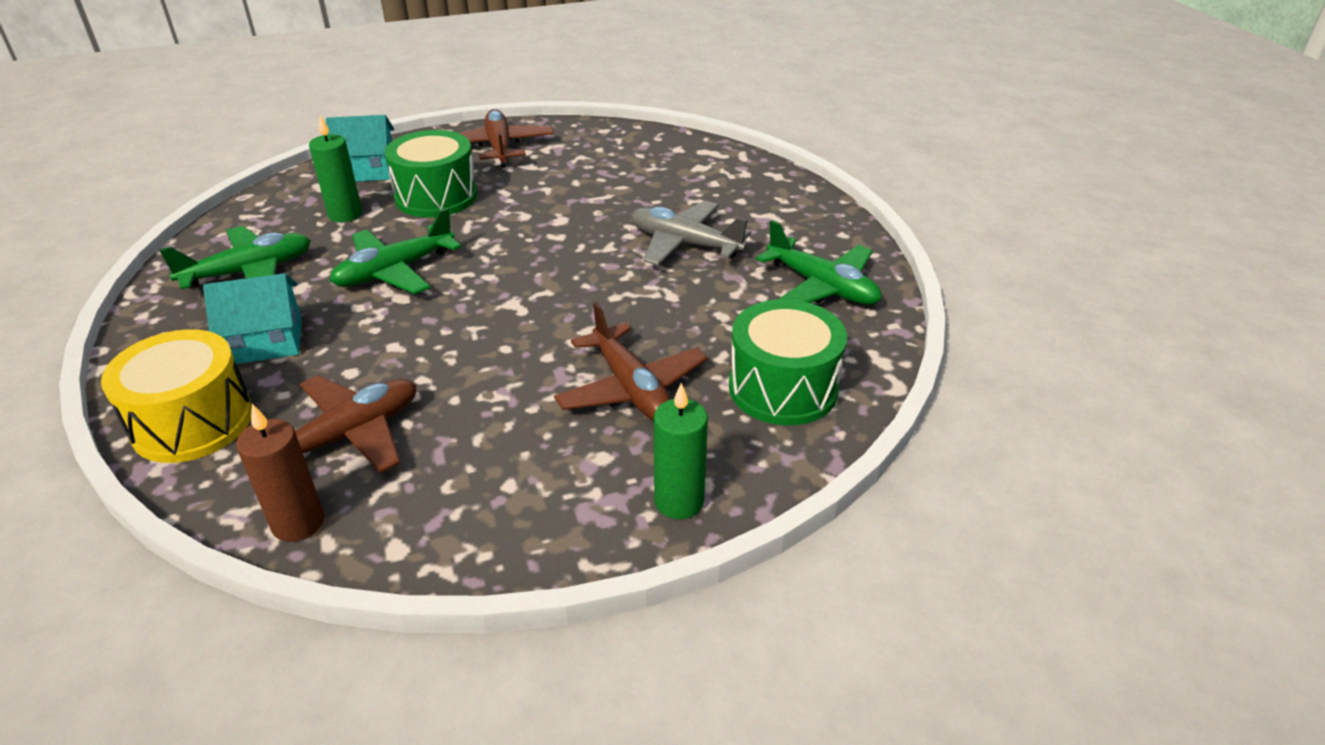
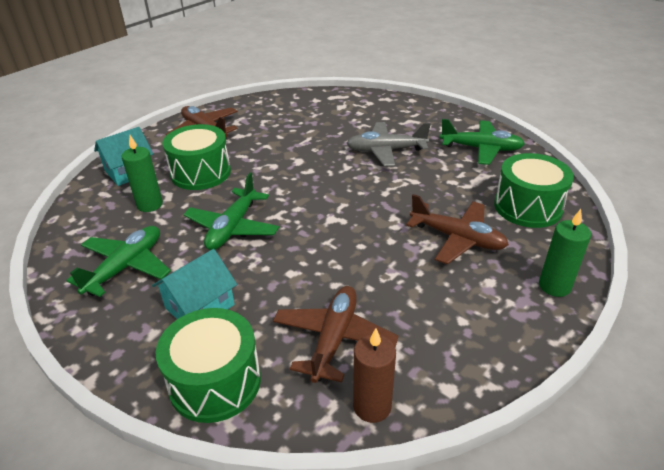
camera: 30 degrees left, 0 degrees up
(192, 422) = (215, 382): yellow drum -> green drum

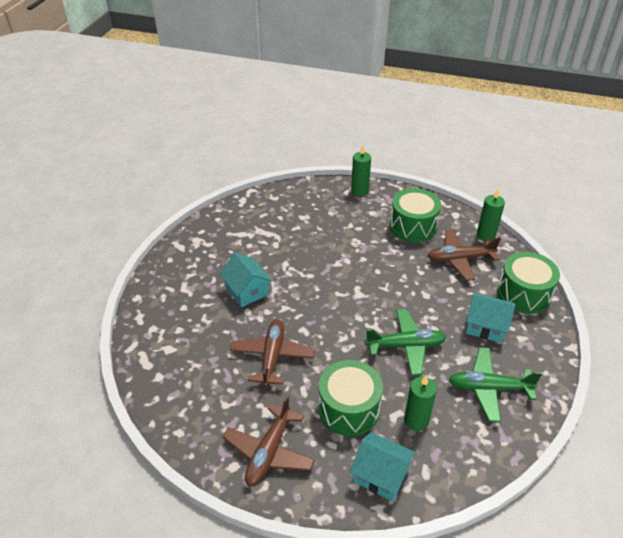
camera: 115 degrees left, 5 degrees up
(372, 406) = (486, 235): brown candle -> green candle
(386, 150) = (247, 291): grey plane -> turquoise house
(457, 238) = (341, 231): brown plane -> brown plane (272, 357)
(481, 149) = (219, 237): green plane -> none
(527, 207) = (288, 207): green drum -> green drum (413, 226)

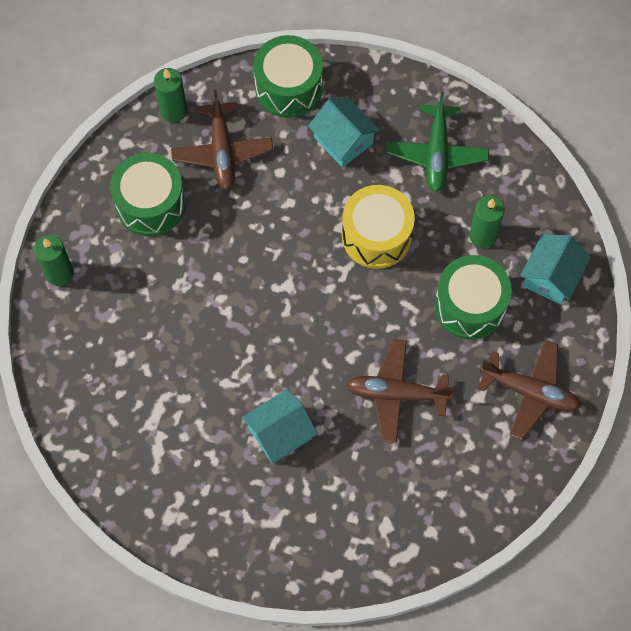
camera: 90 degrees left, 25 degrees up
(405, 346) = (376, 236): green plane -> yellow drum
(486, 326) = (343, 140): turquoise house -> turquoise house turned 60 degrees counterclockwise

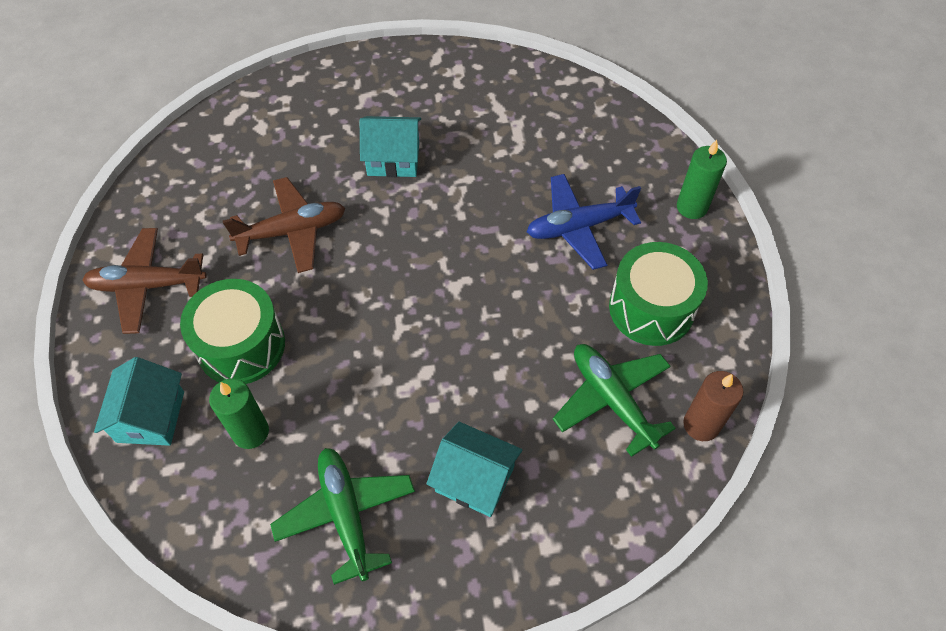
camera: 155 degrees right, 10 degrees down
(161, 295) = (578, 227): none -> blue plane
(173, 111) = (701, 425): green candle -> brown candle
(222, 152) = (612, 400): brown plane -> green plane
(280, 433) = (393, 159): turquoise house -> turquoise house turned 60 degrees clockwise
(288, 87) = (582, 522): green drum -> none
(376, 236) = (380, 378): yellow drum -> none

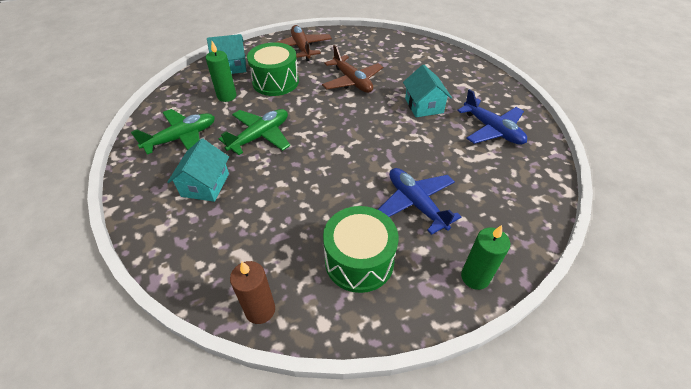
camera: 75 degrees right, 10 degrees down
(472, 104) = (492, 130): none -> blue plane
(612, 400) = (272, 247): green plane -> green plane (260, 136)

